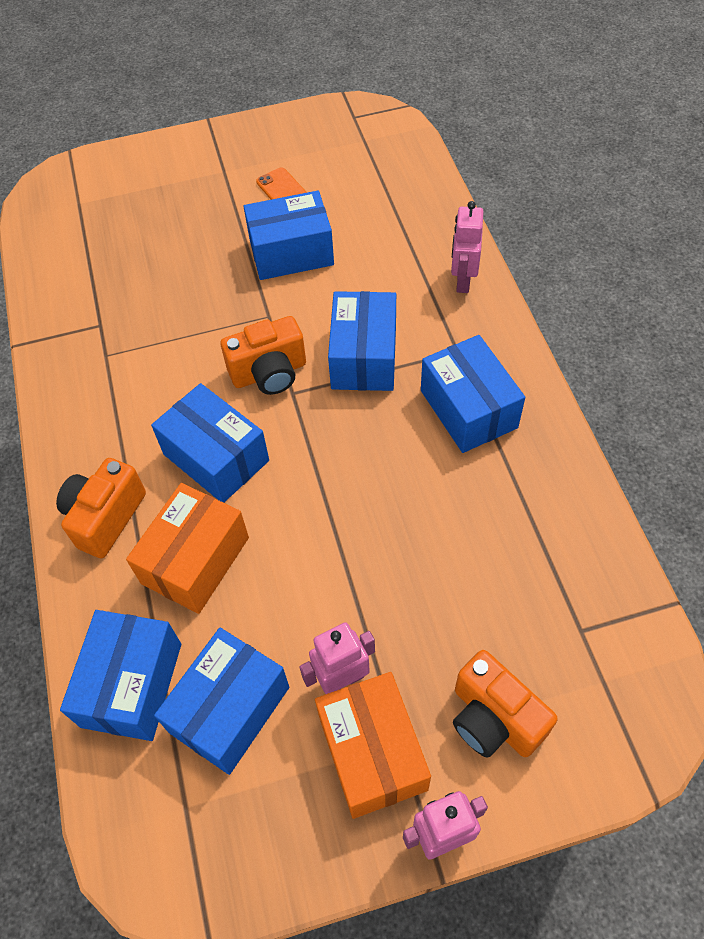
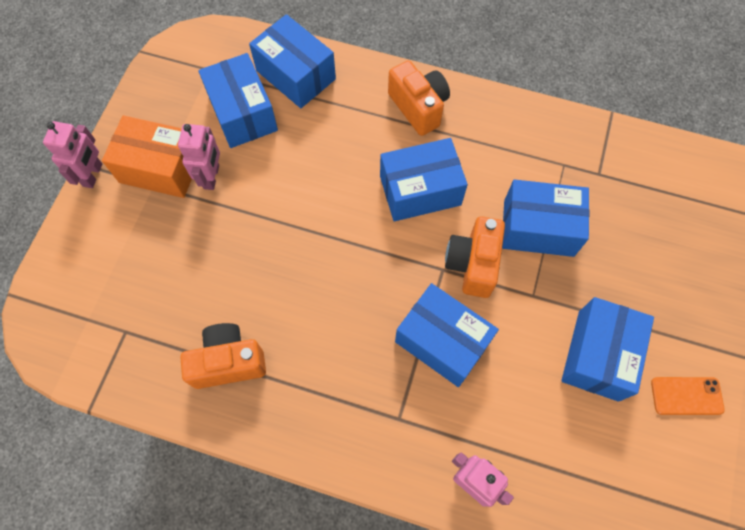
camera: 120 degrees right, 10 degrees up
(195, 560) = (350, 141): orange box -> none
(468, 409) = (338, 386): blue box -> blue box (538, 228)
(494, 718) = (122, 241): orange camera -> orange camera (228, 362)

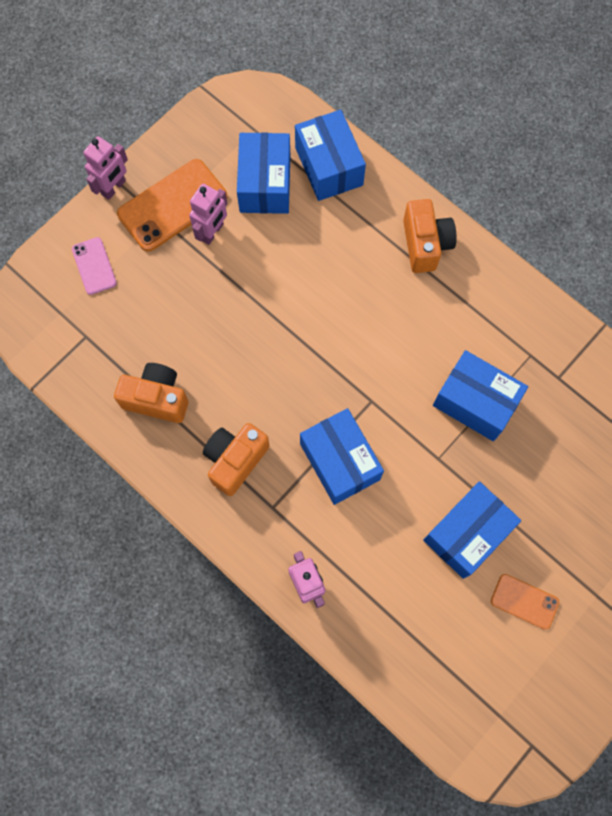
camera: 25 degrees right, 5 degrees up
(104, 258) = (94, 266): none -> pink phone
(160, 168) = (172, 205): orange box -> orange phone
(420, 190) = (387, 323): blue box -> none
(473, 264) = (400, 408): orange camera -> orange camera (235, 460)

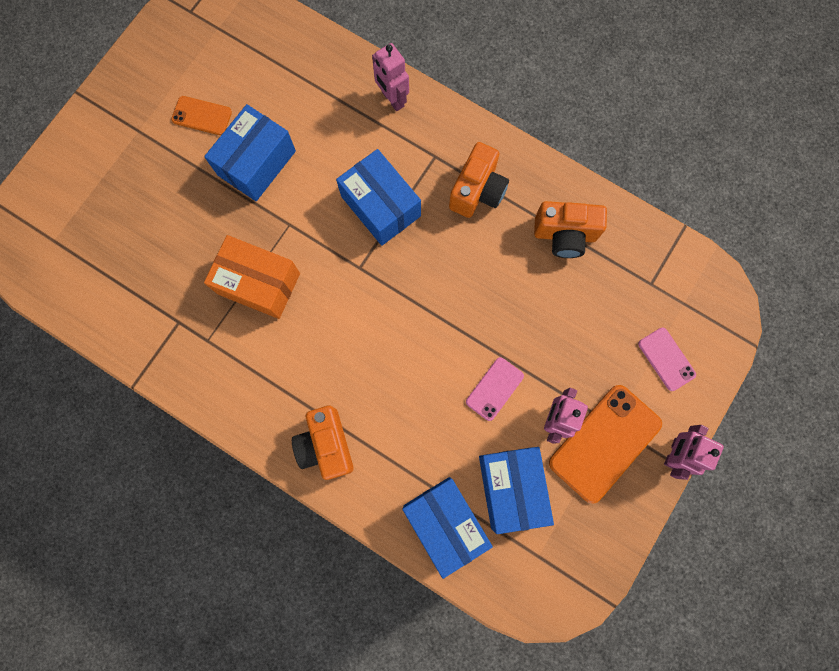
camera: 170 degrees right, 5 degrees up
(261, 266) = (494, 389): none -> pink phone
(475, 402) = (259, 283): blue box -> orange box

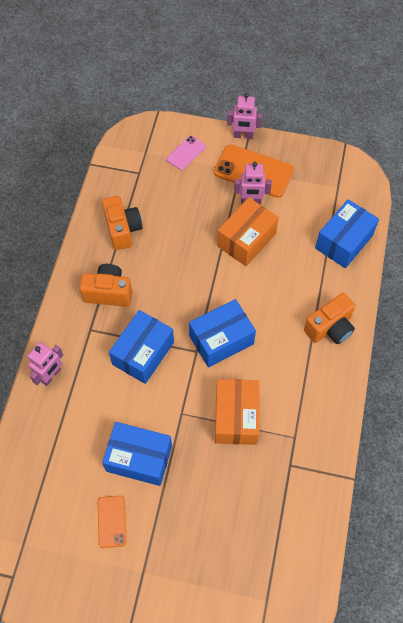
camera: 110 degrees left, 15 degrees down
(494, 389) = (246, 240): pink phone -> orange box
(511, 487) = (304, 212): blue box -> blue box (221, 340)

